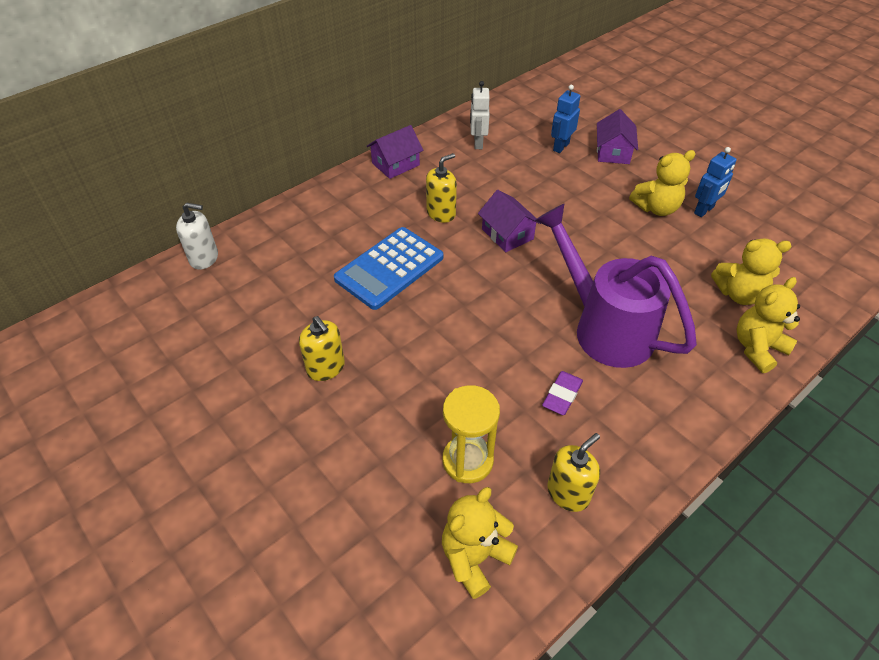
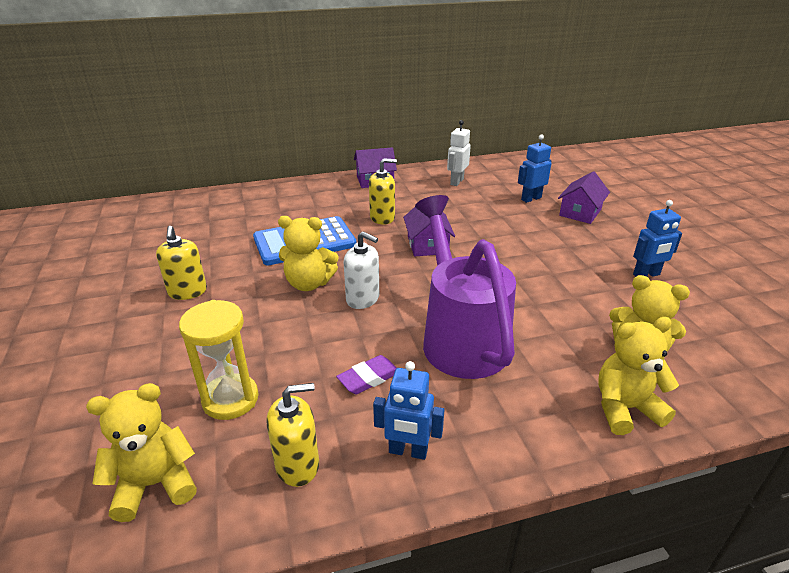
camera: 25 degrees right, 15 degrees down
(204, 258) = (178, 202): white soap dispenser -> white soap dispenser (363, 299)
(637, 447) = (408, 451): none -> blue robot
(656, 208) = (593, 261): yellow teddy bear -> yellow teddy bear (309, 283)

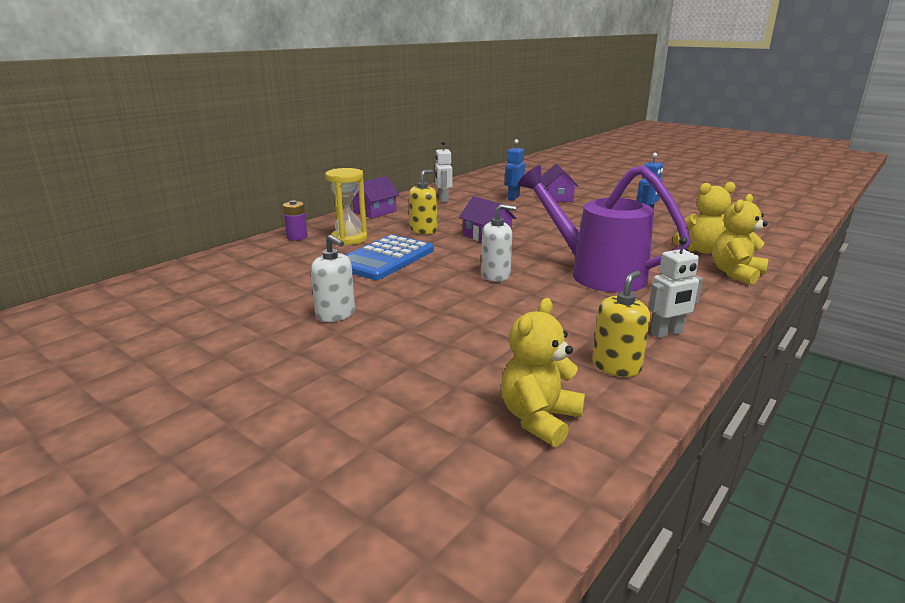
camera: 35 degrees left, 10 degrees down
(187, 291) = (336, 314): yellow soap dispenser -> white soap dispenser
(230, 399) = (503, 356): yellow hourglass -> yellow hourglass (349, 239)
(277, 193) = (297, 237): none -> purple battery
(309, 283) = (437, 279): yellow teddy bear -> none
(369, 378) = (578, 311): purple eraser -> none
(408, 451) = (667, 333): blue robot -> white robot

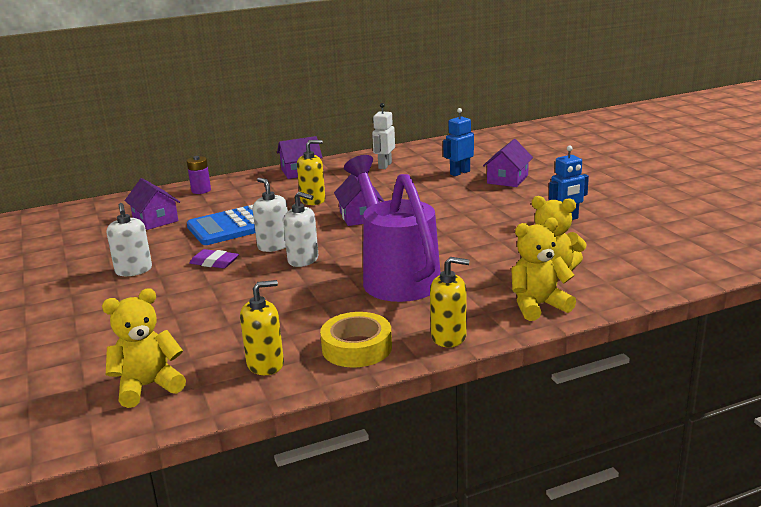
camera: 30 degrees right, 0 degrees up
(286, 267) = (155, 220): none -> purple house
(349, 239) = (238, 199): yellow hourglass -> none
(413, 292) = (214, 262): none -> purple eraser
(449, 269) = (274, 246): none -> white soap dispenser
(667, 333) = (357, 348): white robot -> yellow tape
(719, 308) = (449, 337): none -> yellow soap dispenser

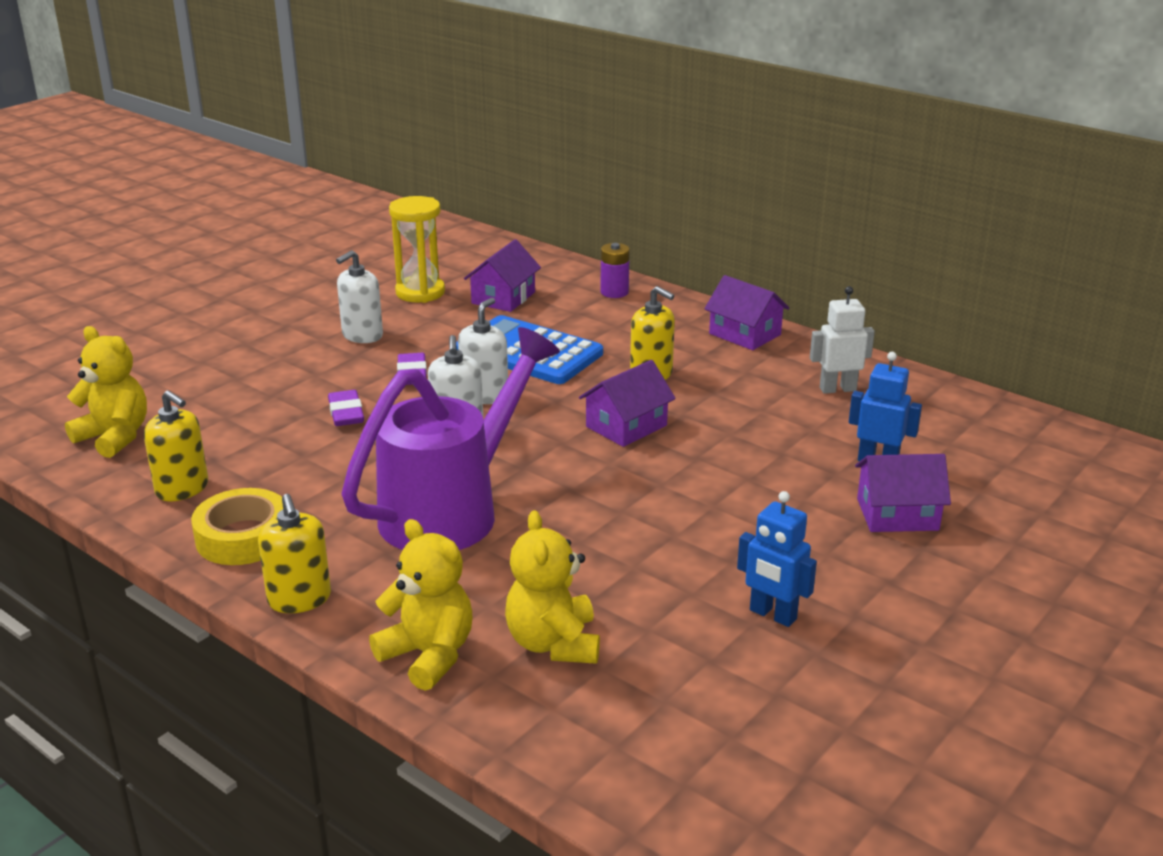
camera: 60 degrees right, 5 degrees up
(102, 242) = (420, 292): none -> yellow hourglass
(236, 291) = (346, 413): none -> purple eraser

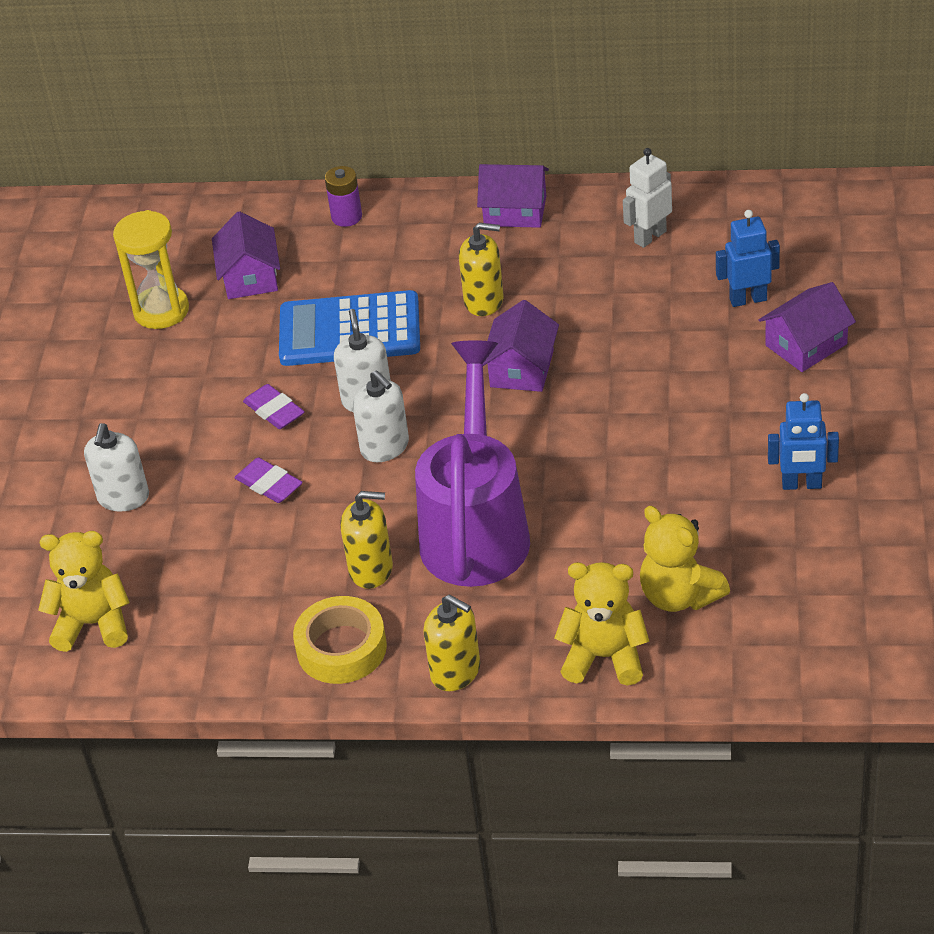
camera: 30 degrees left, 15 degrees up
(182, 489) = (228, 636): yellow soap dispenser -> yellow soap dispenser (371, 569)
(362, 335) = (172, 392): white soap dispenser -> white soap dispenser (123, 497)

